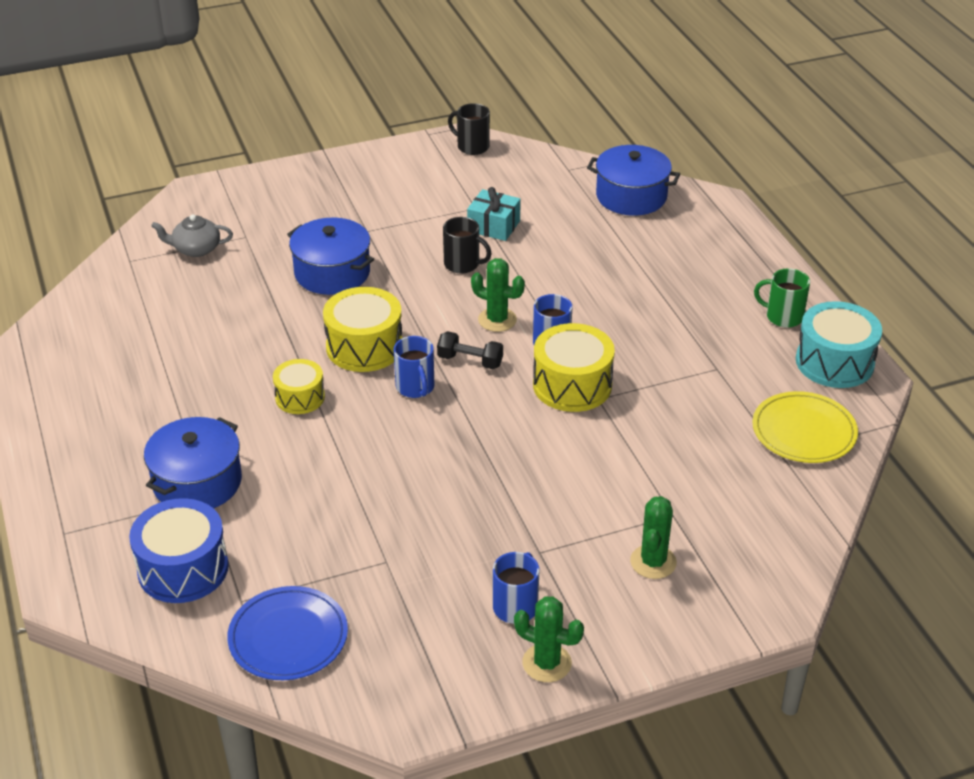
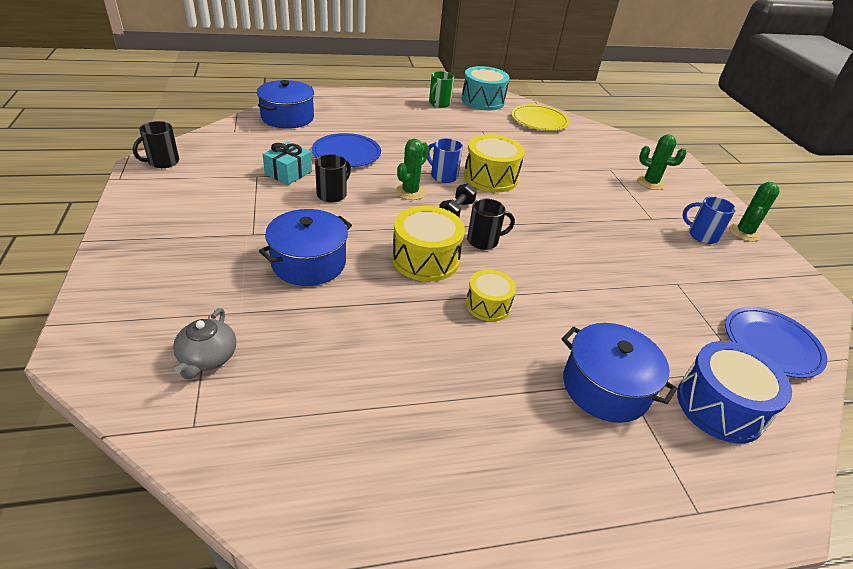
camera: 85 degrees left, 0 degrees up
(415, 387) = (484, 241): blue mug -> black mug
(564, 258) = (346, 153): none -> blue plate

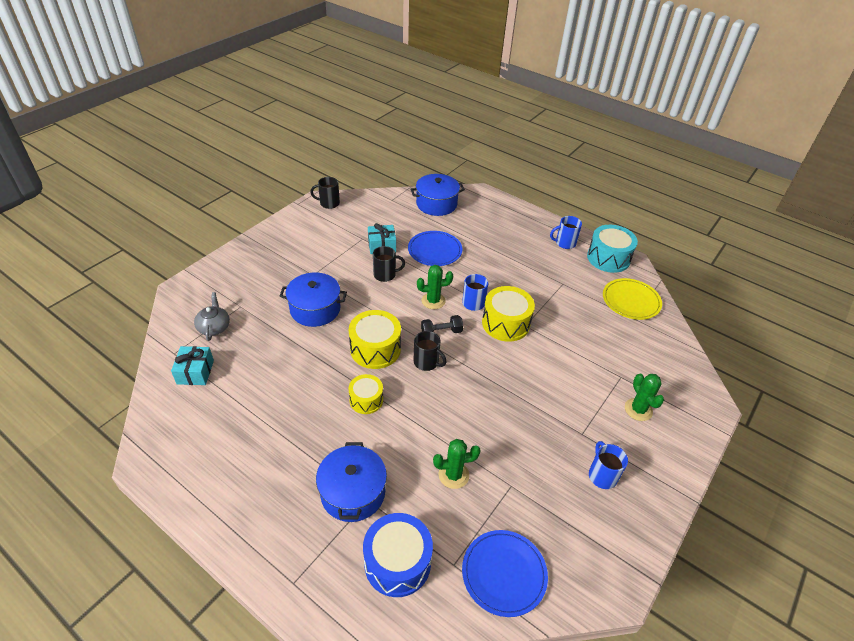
camera: 50 degrees right, 5 degrees up
(207, 358) = (214, 327): grey teapot -> grey teapot turned 120 degrees clockwise
(262, 422) = (195, 372): none -> turquoise gift
(439, 103) = (564, 243): green mug -> blue mug
(744, 232) = (649, 503): green cactus -> green cactus (453, 475)

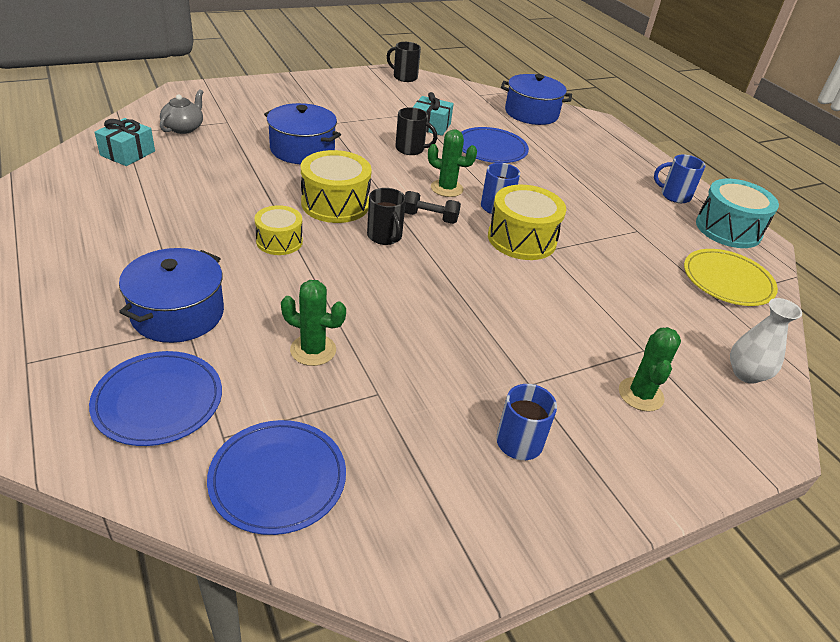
camera: 25 degrees right, 5 degrees down
(397, 562) = (158, 401): blue drum -> blue plate
(677, 366) = (746, 374): none -> white vase

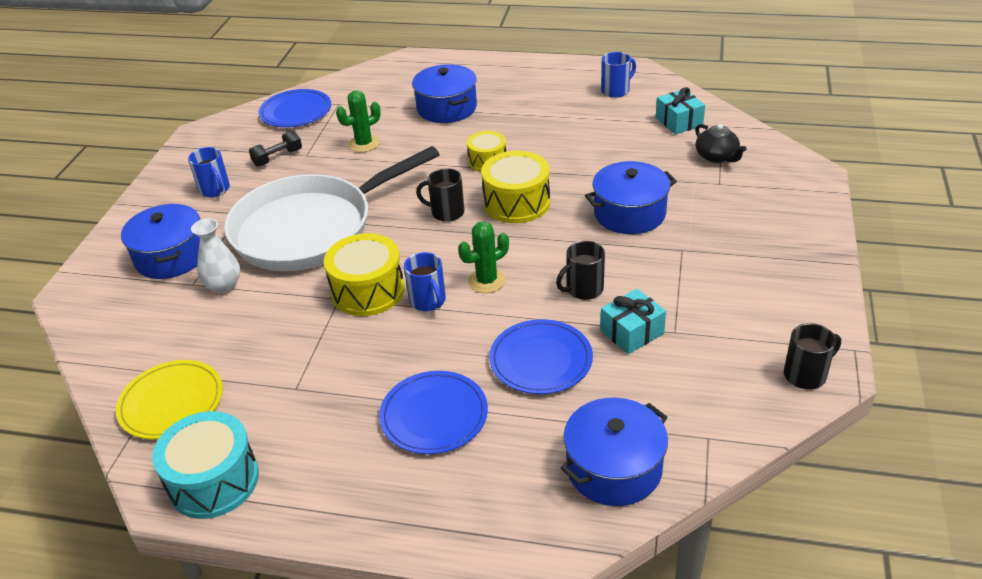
camera: 135 degrees right, 0 degrees up
(158, 401) = (383, 91): blue plate -> blue plate (434, 415)
(184, 128) = (717, 156): grey teapot -> black teapot
(429, 218) = (449, 248): black dumbbell -> black dumbbell (277, 158)
(492, 312) = (310, 228): none -> white pan
(640, 394) = (171, 257): green cactus -> blue pot
(674, 196) = (308, 481): blue mug -> blue mug (616, 90)
(746, 374) = (108, 325): white vase -> white vase (223, 285)

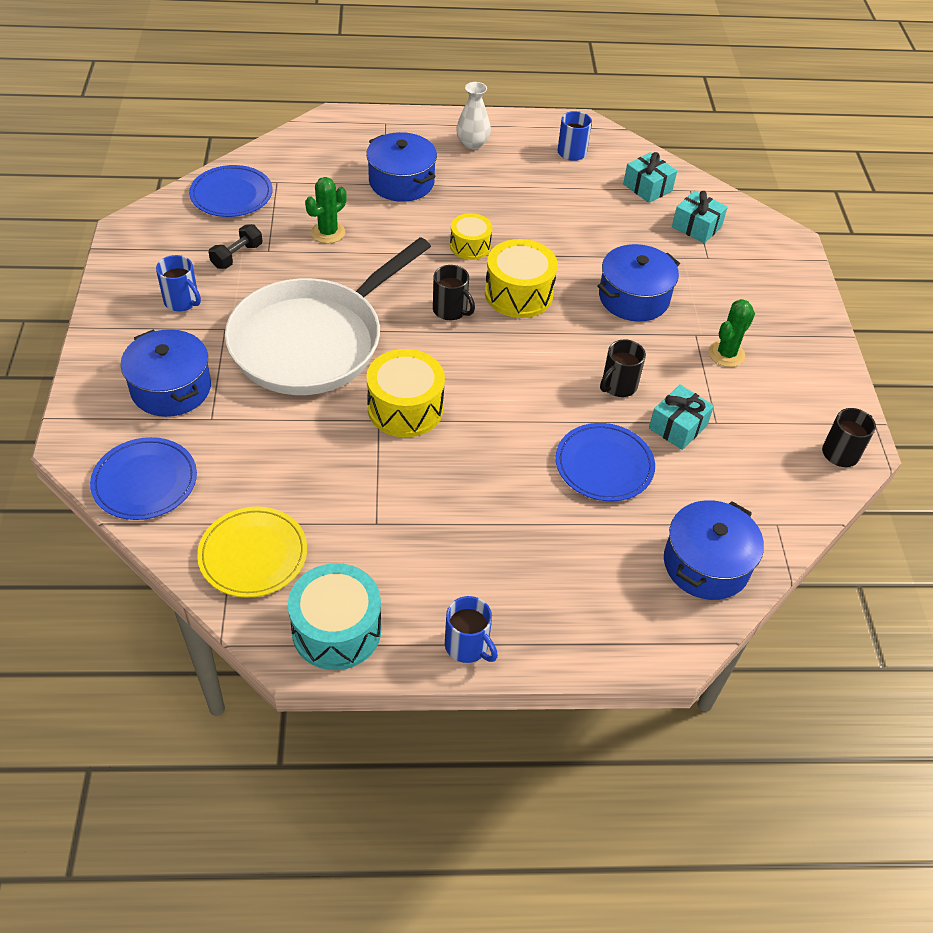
camera: 20 degrees left, 10 degrees up
(223, 285) = (247, 417): white vase -> white vase (472, 143)
(428, 301) = (471, 413): blue mug -> blue mug (467, 646)
(434, 415) = (525, 534): blue plate -> blue plate (145, 481)
(446, 212) = (451, 310): black mug -> black mug turned 135 degrees counterclockwise
(486, 281) = (521, 385): green cactus -> green cactus (726, 354)
(717, 156) = (696, 227): black teapot -> turquoise gift

